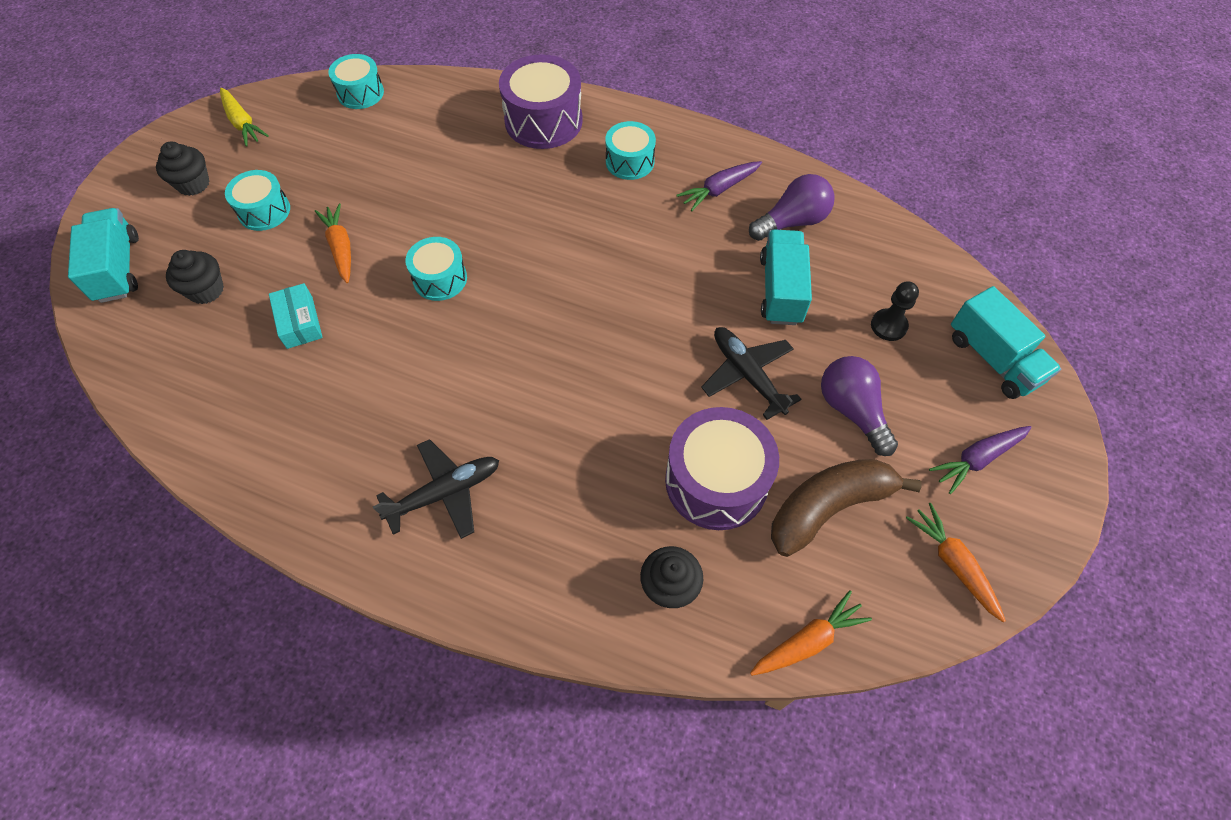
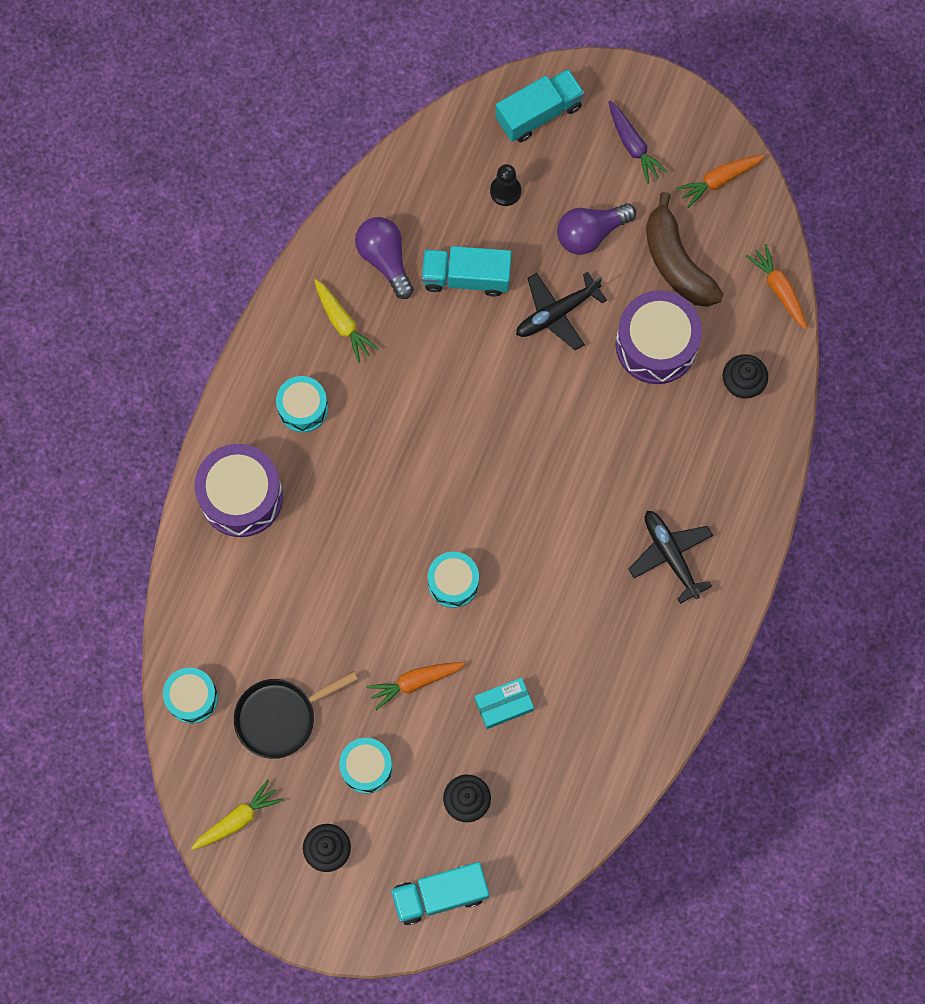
camera: 90 degrees left, 15 degrees up
(329, 149) = (280, 717): none -> black pan
(719, 189) = (342, 323): purple carrot -> yellow carrot

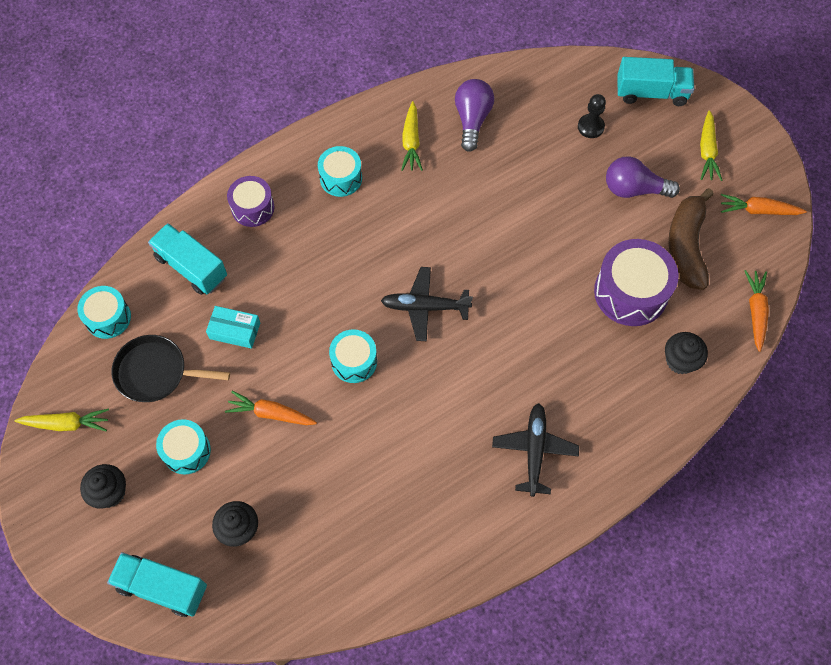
camera: 35 degrees right, 10 degrees down
(241, 496) = (252, 208): purple drum -> purple drum, size x0.61
(466, 277) = (521, 164): turquoise truck -> turquoise truck (191, 267)
(504, 704) = (323, 475): turquoise box -> turquoise box (235, 330)
(557, 313) = (570, 226): black plane -> black plane (425, 307)
(633, 145) = (707, 151): purple carrot -> yellow carrot

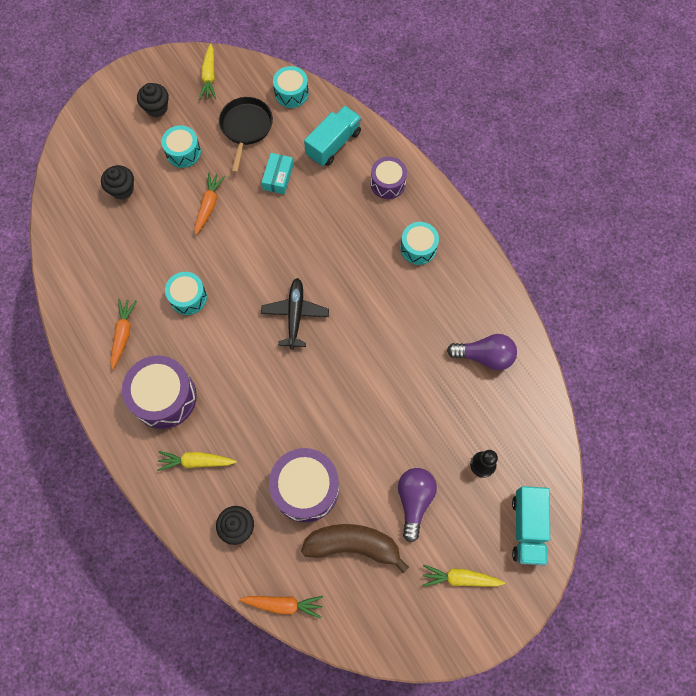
camera: 90 degrees right, 5 degrees up
(162, 587) = (86, 145): turquoise truck -> none
(354, 361) = (249, 262): turquoise drum -> turquoise drum (188, 297)
(411, 142) = (458, 304): yellow carrot -> yellow carrot (196, 461)
(534, 451) = (164, 397): black plane -> purple drum
(758, 210) = (393, 622): orange carrot -> orange carrot (123, 334)

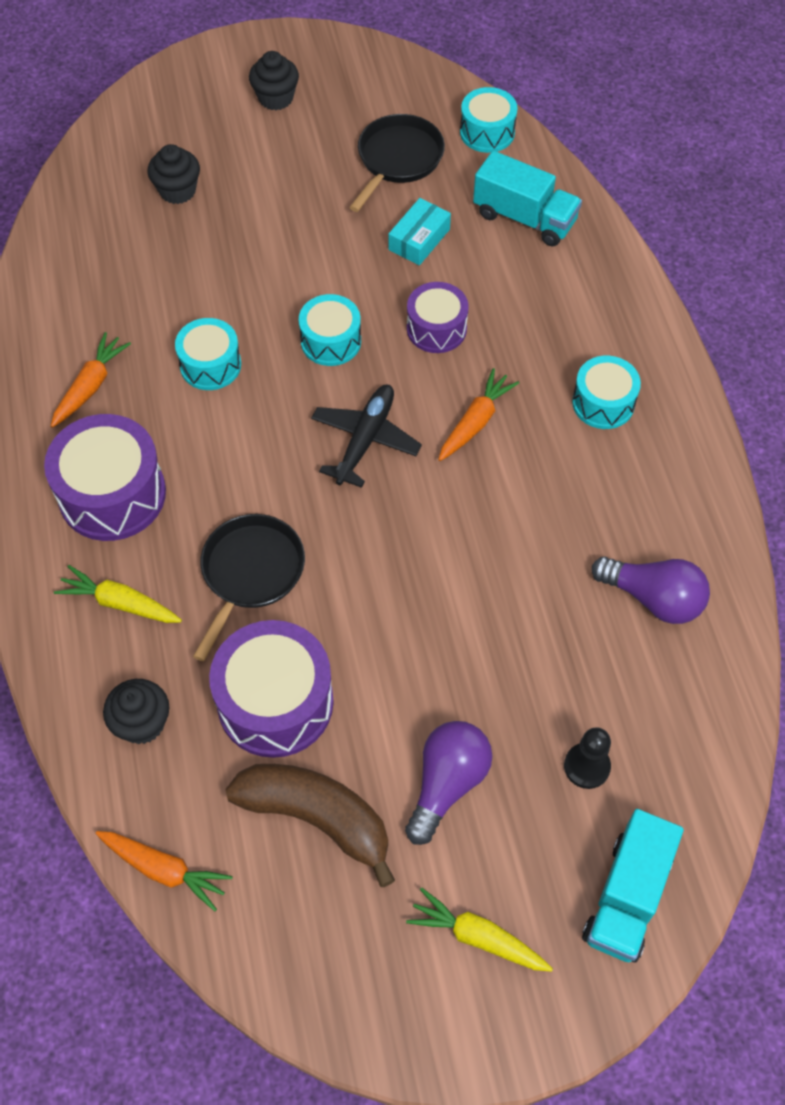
camera: 20 degrees right, 10 degrees down
(183, 152) = (289, 166): turquoise drum -> turquoise drum (331, 341)
(209, 77) = (371, 78): yellow carrot -> none
(209, 205) = (296, 248): orange carrot -> orange carrot (475, 422)
(262, 418) = (250, 573): none -> black pan
(333, 144) = (524, 218): turquoise truck -> turquoise truck turned 60 degrees clockwise
(388, 183) = (589, 296): purple drum -> purple drum (436, 328)

